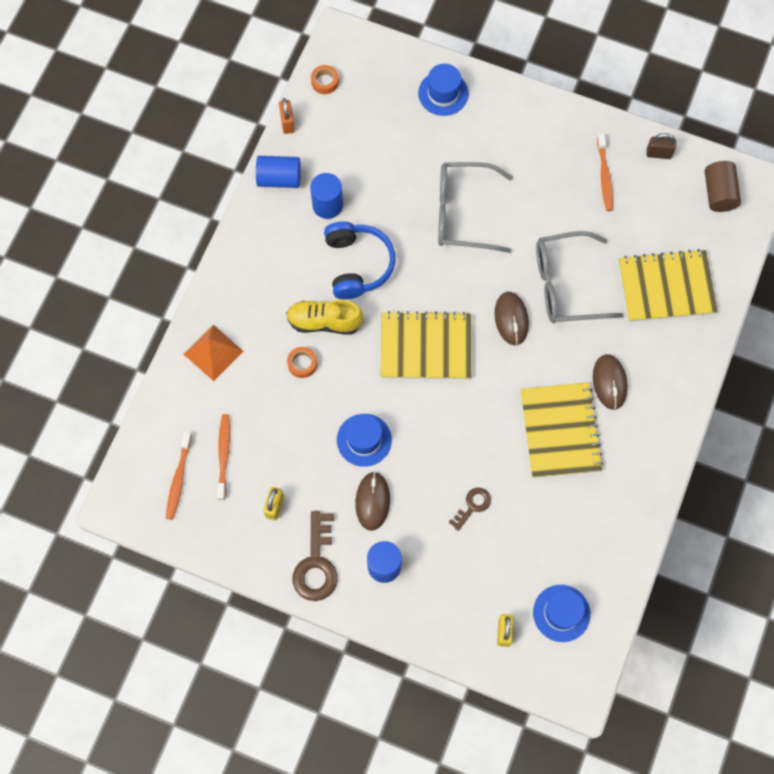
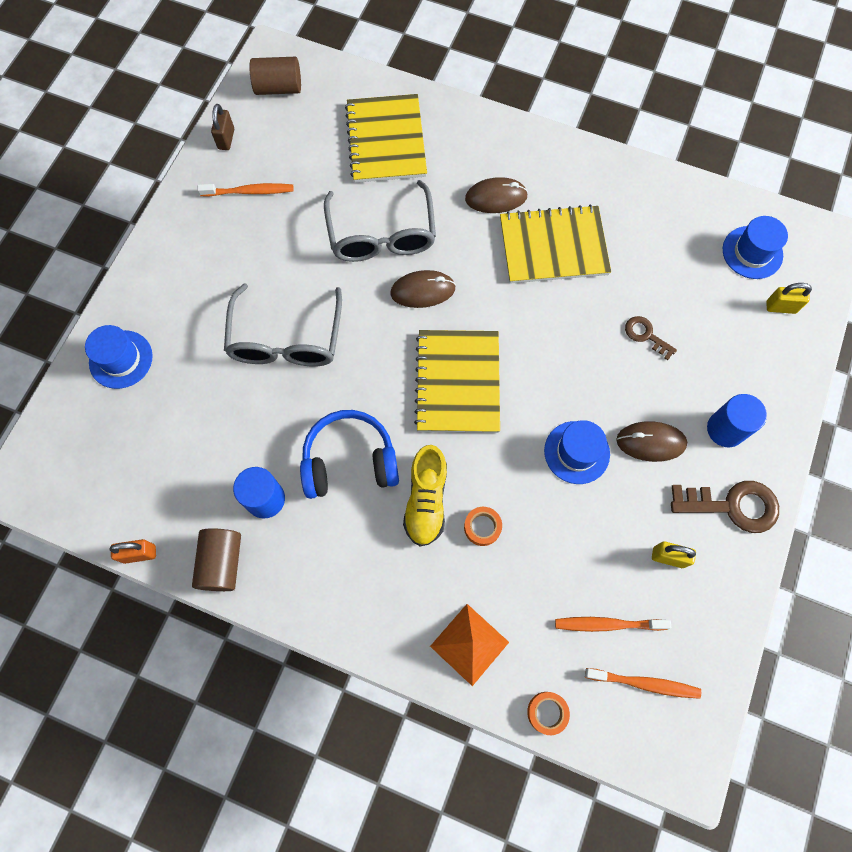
camera: 90 degrees left, 0 degrees up
(279, 178) = (222, 563): blue cylinder -> brown cylinder
(325, 82) = (83, 505): orange tape -> orange tape (547, 712)

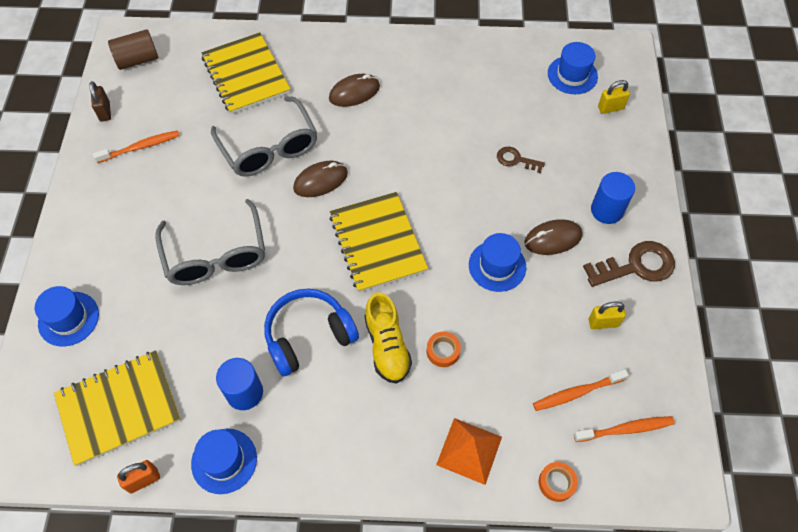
camera: 20 degrees left, 10 degrees down
(222, 563) = (224, 461): brown cylinder -> blue hat
(553, 247) = (415, 116): yellow notebook -> yellow notebook (119, 408)

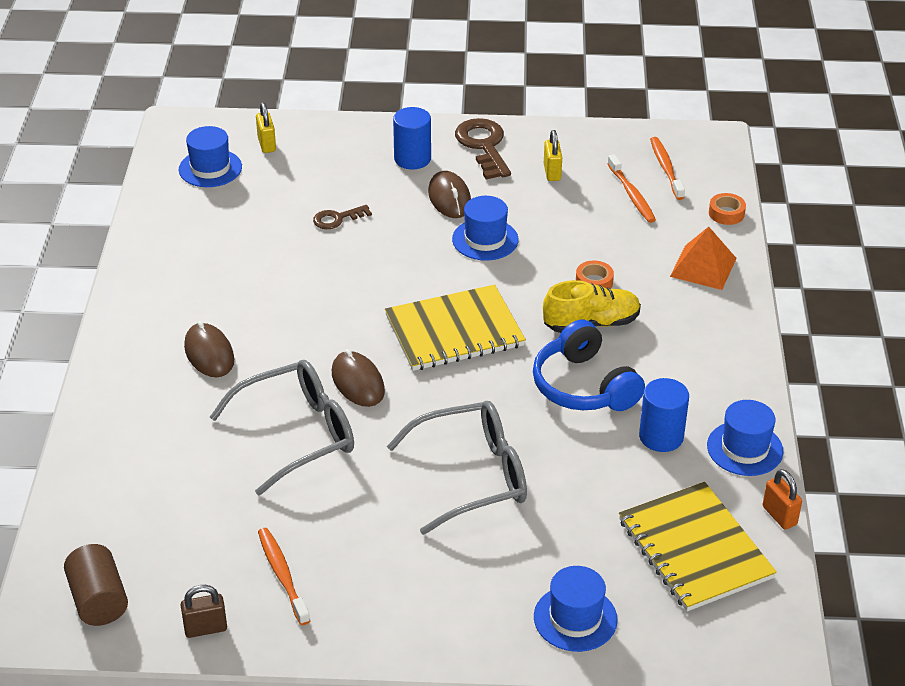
camera: 90 degrees left, 20 degrees down
(246, 75) = (156, 466): yellow notebook -> none
(516, 160) = (337, 219): brown key -> brown key turned 45 degrees clockwise

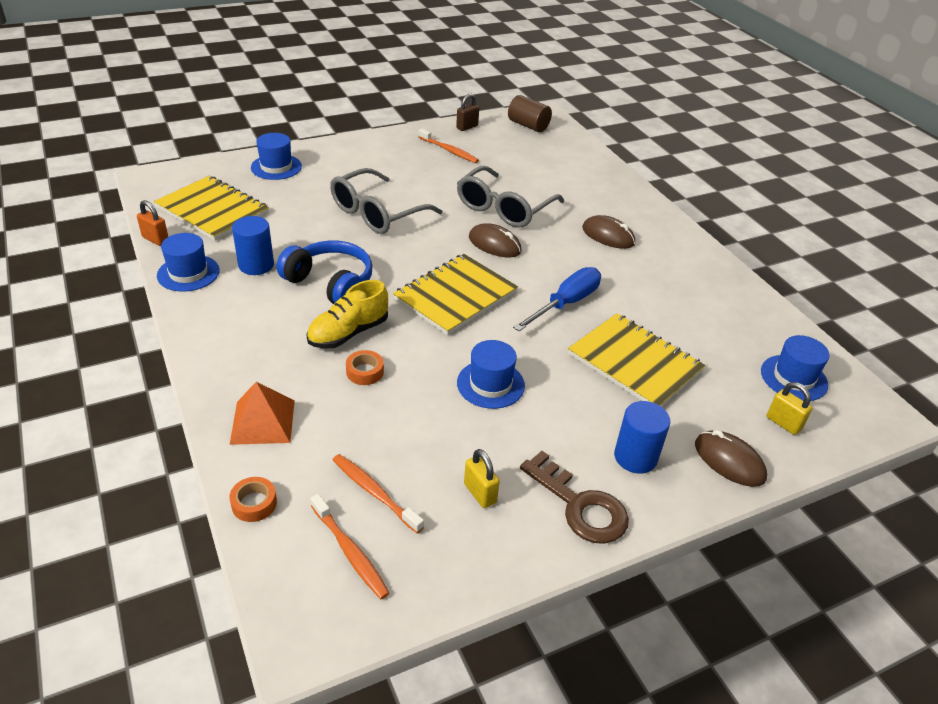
camera: 150 degrees right, 0 degrees up
(337, 219) = (634, 363): brown key -> yellow notebook
(344, 289) = (565, 303): none -> blue screwdriver
(449, 198) = (558, 419): brown mouse -> brown mouse (729, 461)

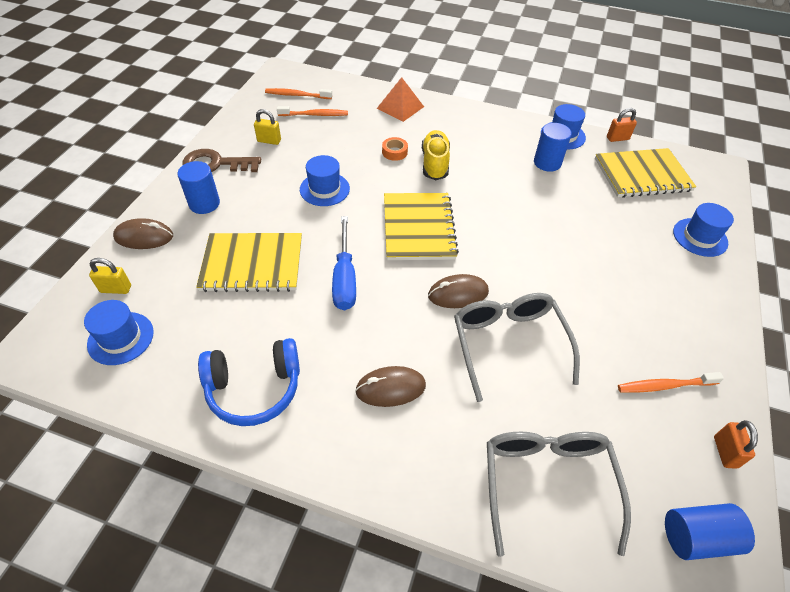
camera: 135 degrees right, 10 degrees up
(254, 503) = (355, 86): orange tape -> none
(330, 283) = (494, 182): blue headphones -> blue headphones (254, 388)
(377, 213) = (570, 254): grey glasses -> grey glasses (547, 484)
(467, 127) = (725, 452): brown padlock -> orange padlock
(528, 125) = (697, 537): brown cylinder -> blue cylinder

